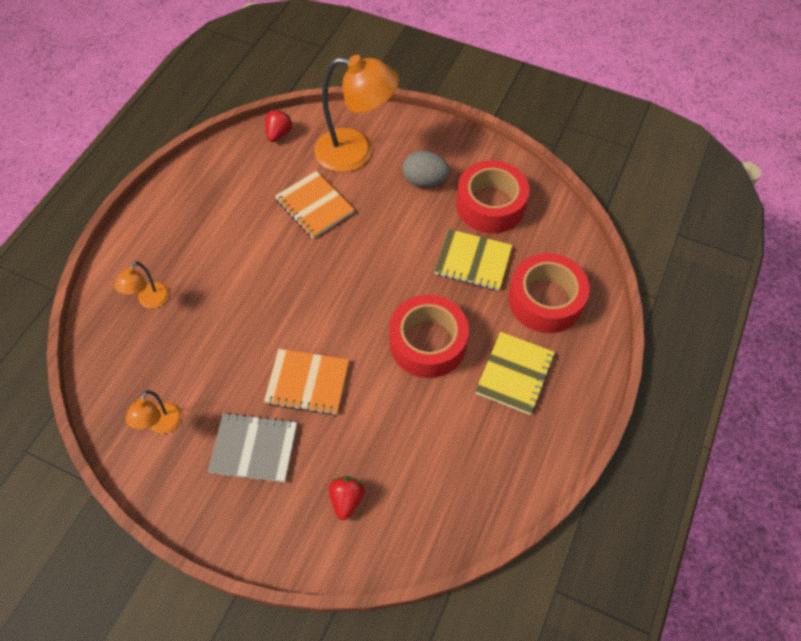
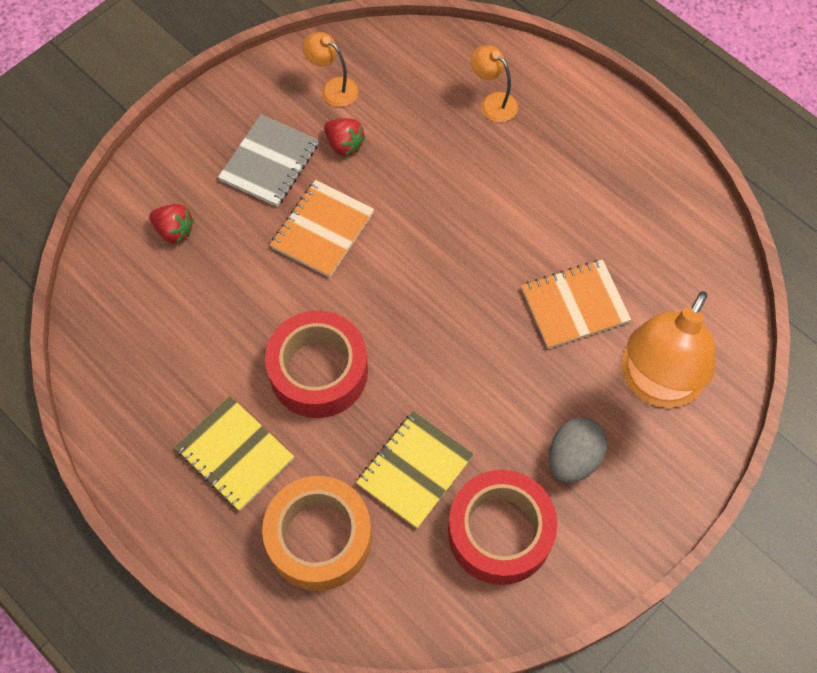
camera: 110 degrees right, 5 degrees up
(279, 134) = (719, 295): red strawberry -> red strawberry (344, 144)
(545, 300) = (319, 538): red tape -> orange tape

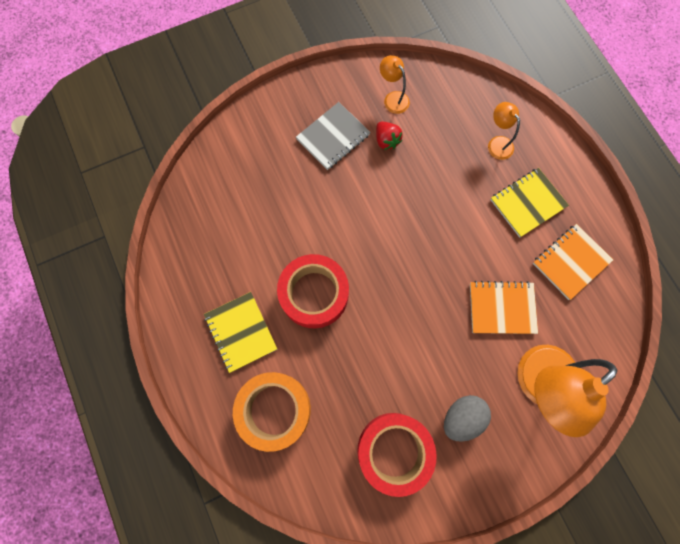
camera: 20 degrees right, 10 degrees up
(174, 230) = (255, 164): red strawberry -> none
(322, 230) = (351, 196): orange notebook -> orange notebook (570, 262)
(415, 470) = (353, 386): yellow notebook -> yellow notebook (527, 203)

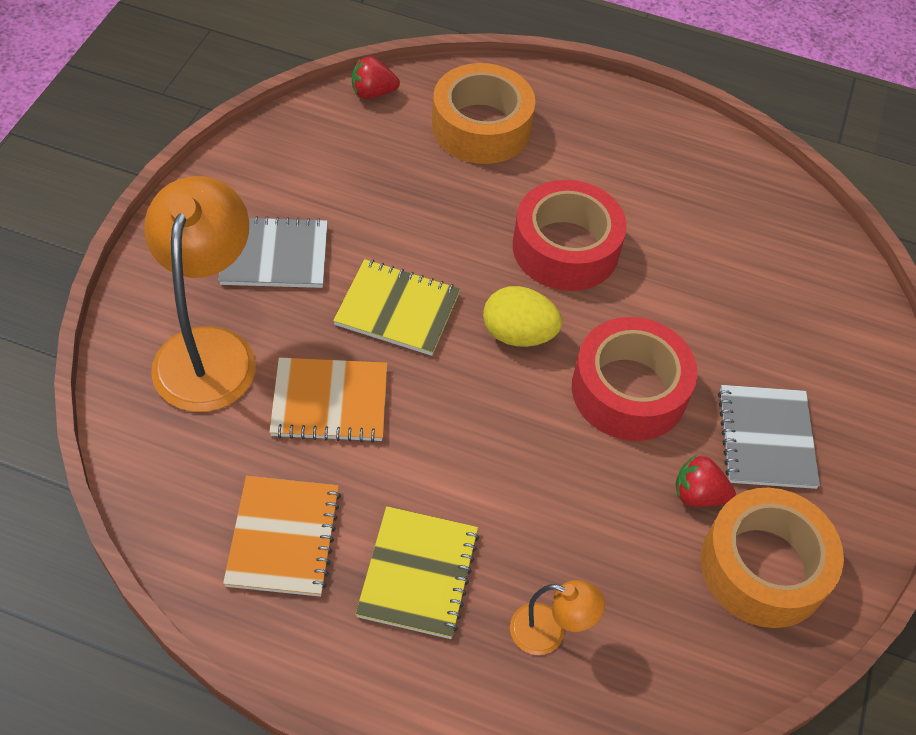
camera: 130 degrees right, 20 degrees down
(241, 332) = (595, 161): yellow notebook -> yellow notebook (397, 309)
(308, 493) = (373, 93): none -> red strawberry
(385, 269) = (518, 334): none -> yellow egg
(393, 98) = (763, 567): orange lamp -> orange tape
(394, 451) = (322, 177): red tape -> red tape (629, 390)
(462, 417) = (274, 255): grey egg -> grey notebook
(502, 308) = (330, 402): orange notebook -> orange notebook turned 45 degrees clockwise

